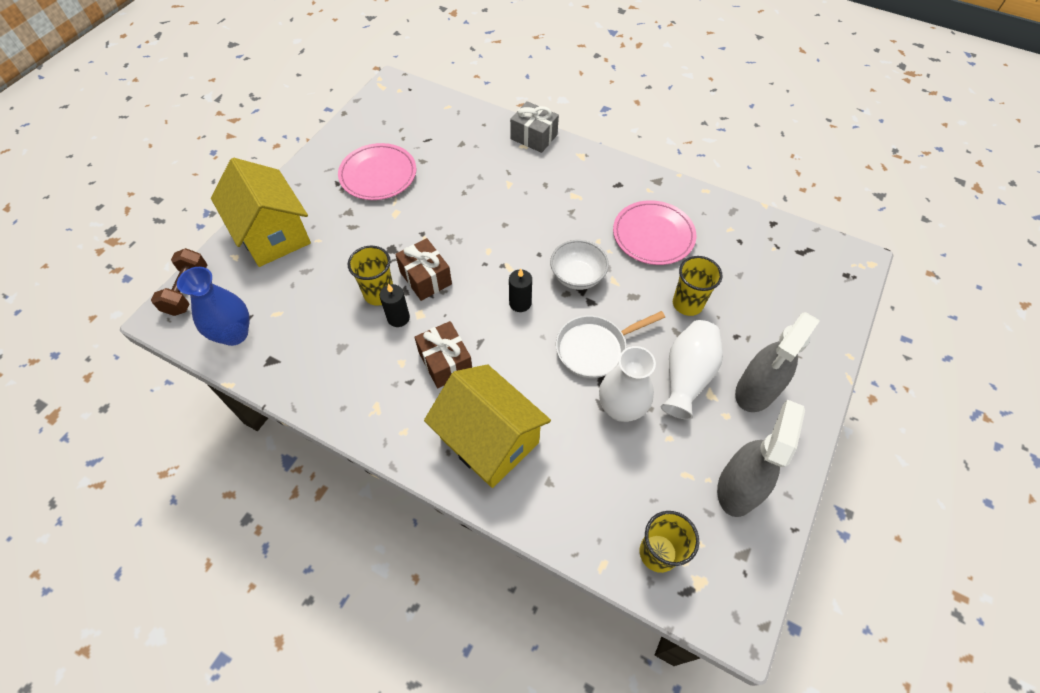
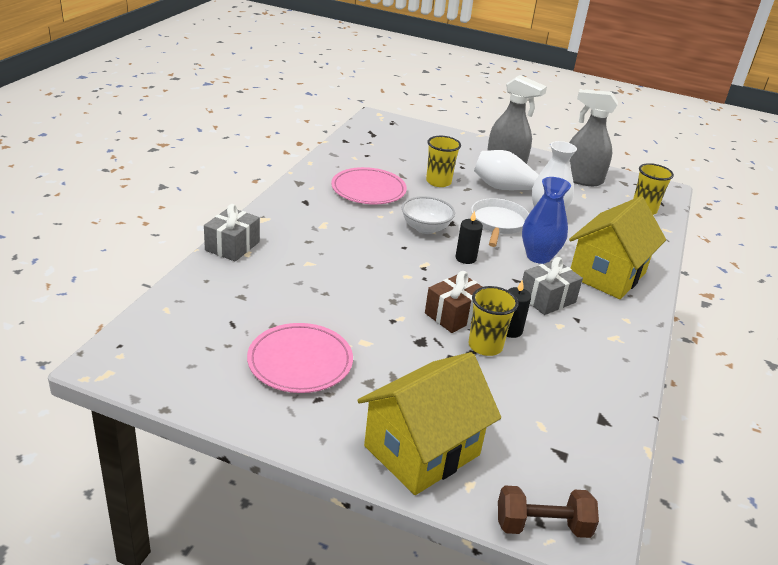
camera: 100 degrees left, 25 degrees down
(234, 334) = (584, 459): blue vase -> blue vase (538, 256)
(445, 362) = (547, 299): brown gift -> grey gift
(595, 348) = (498, 223): white pan -> white pan turned 135 degrees counterclockwise

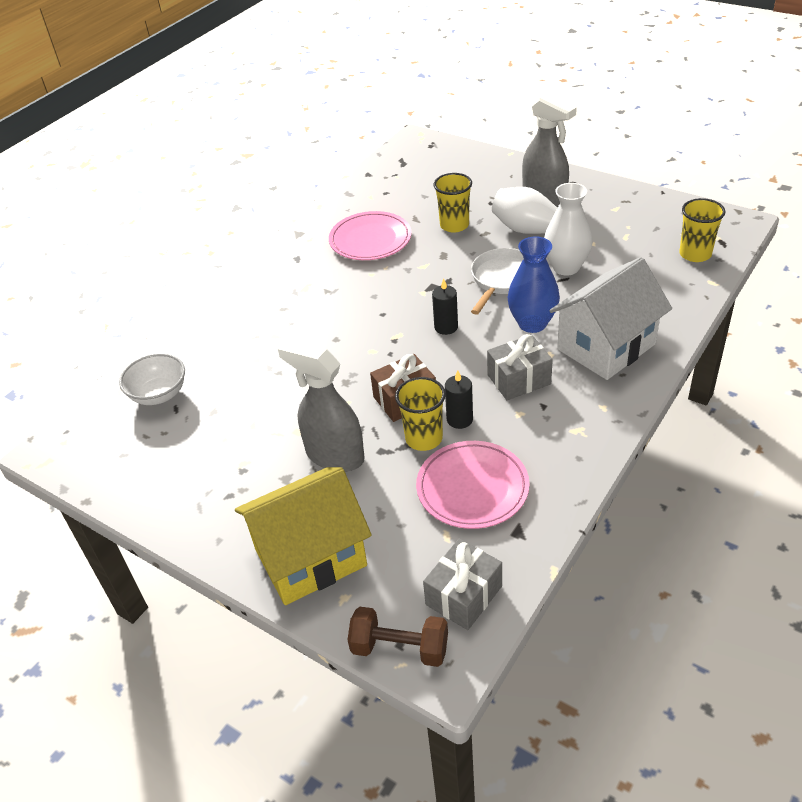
camera: 20 degrees right, 10 degrees up
(232, 246) = (204, 316): grey gift -> grey gift (464, 595)
(300, 362) = (226, 453): pink plate -> pink plate (472, 488)
(425, 228) = (415, 288): white bowl -> white bowl (159, 394)
(581, 179) = (632, 213): grey spray bottle -> grey spray bottle (334, 455)
(607, 274) = (606, 347): yellow house -> white house

